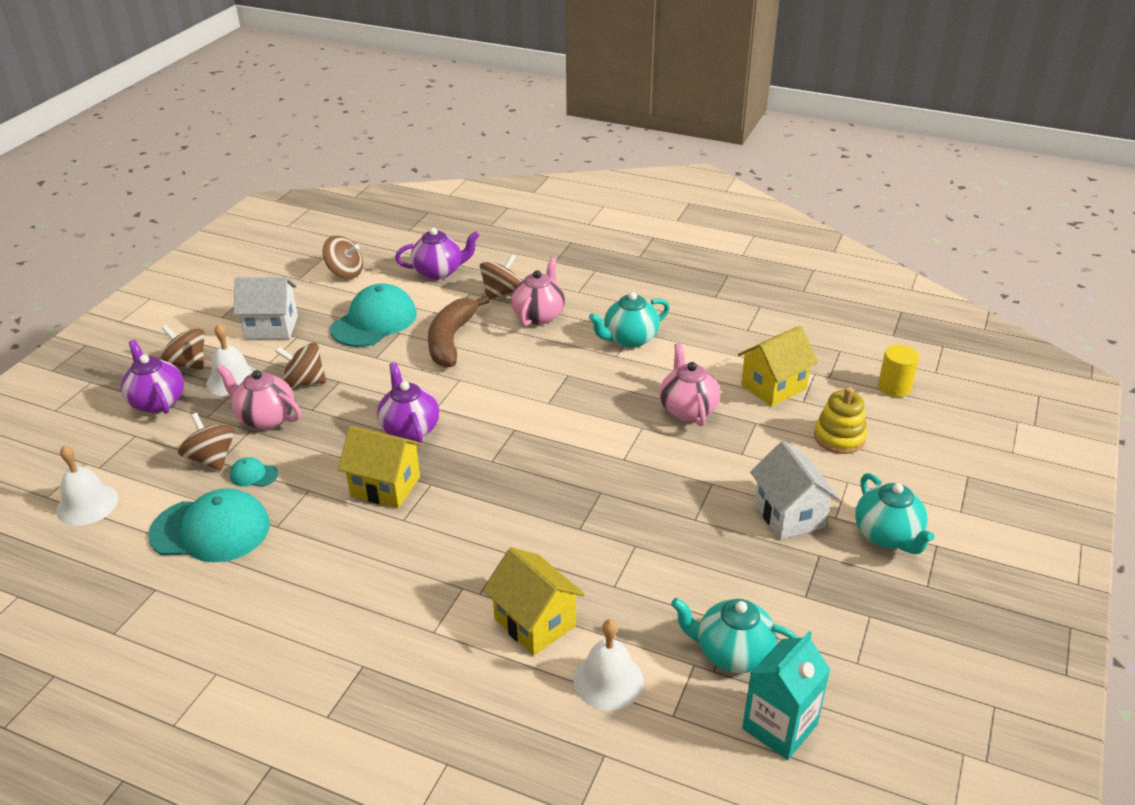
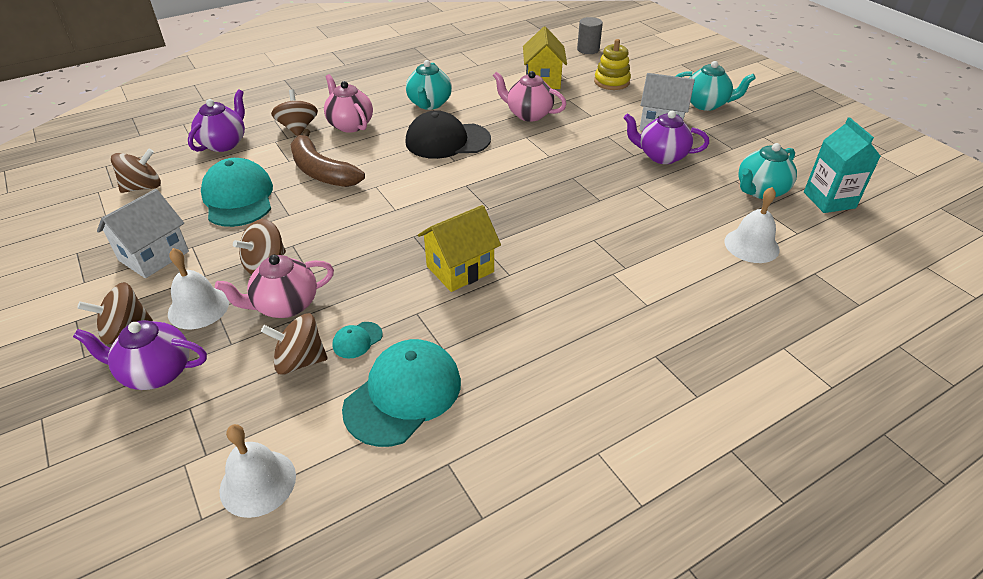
camera: 55 degrees left, 5 degrees up
(409, 429) = (404, 231): purple teapot -> purple teapot (661, 156)
(535, 622) = (675, 254): yellow house -> none
(576, 382) = (447, 141): none -> black cap
(894, 387) = (588, 49): yellow cylinder -> grey cylinder

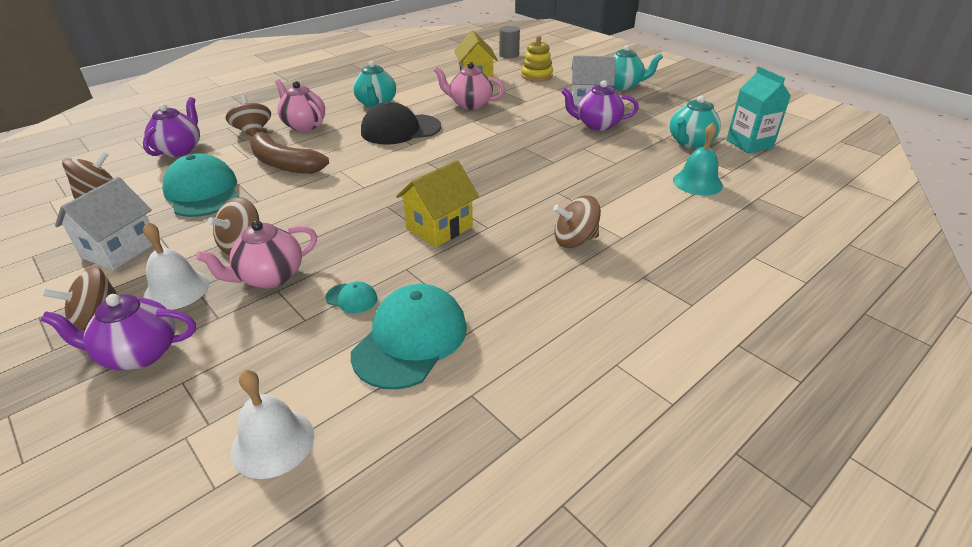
camera: 10 degrees left, 5 degrees down
(300, 361) = (296, 323): brown spinning top -> brown spinning top (575, 240)
(357, 340) = (351, 298): turquoise cap -> turquoise cap turned 105 degrees counterclockwise
(751, 245) = (697, 182): white bell -> turquoise bell

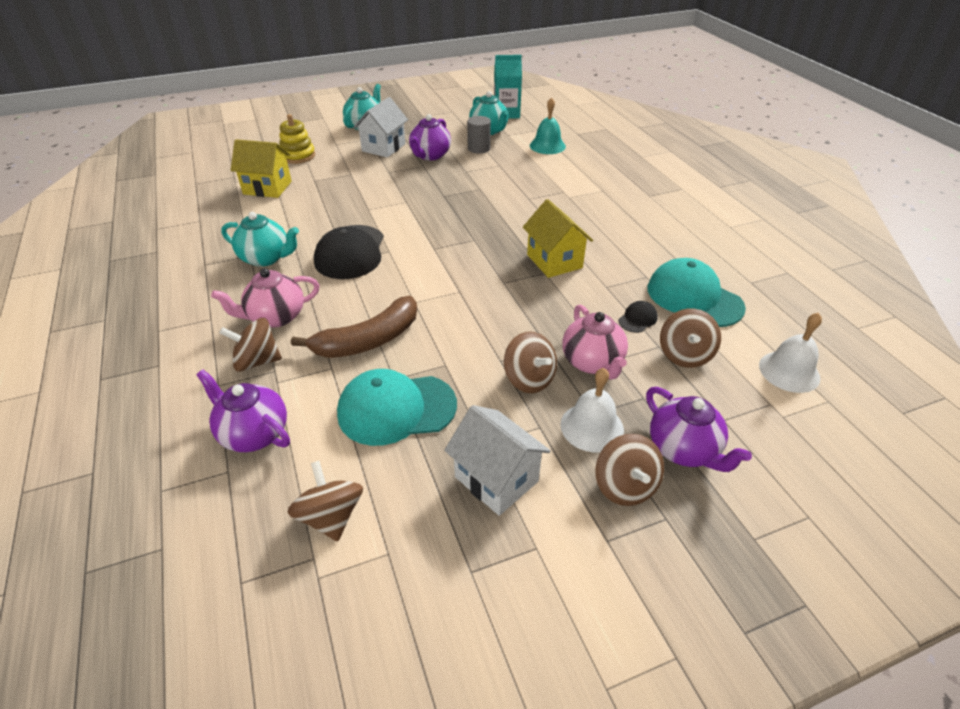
camera: 70 degrees left, 5 degrees up
(138, 354) = (684, 450): purple teapot -> purple teapot turned 45 degrees counterclockwise
(351, 298) = (637, 319): turquoise cap -> black cap
(470, 104) = (328, 203): pink teapot -> none
(509, 55) = (224, 157): grey cylinder -> grey cylinder (479, 148)
(575, 240) = (598, 208): brown spinning top -> brown spinning top (684, 355)

